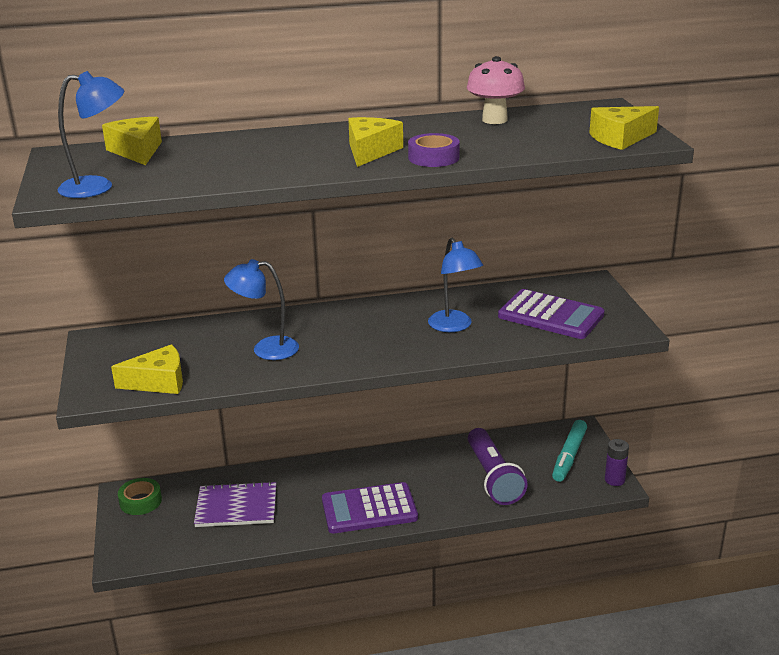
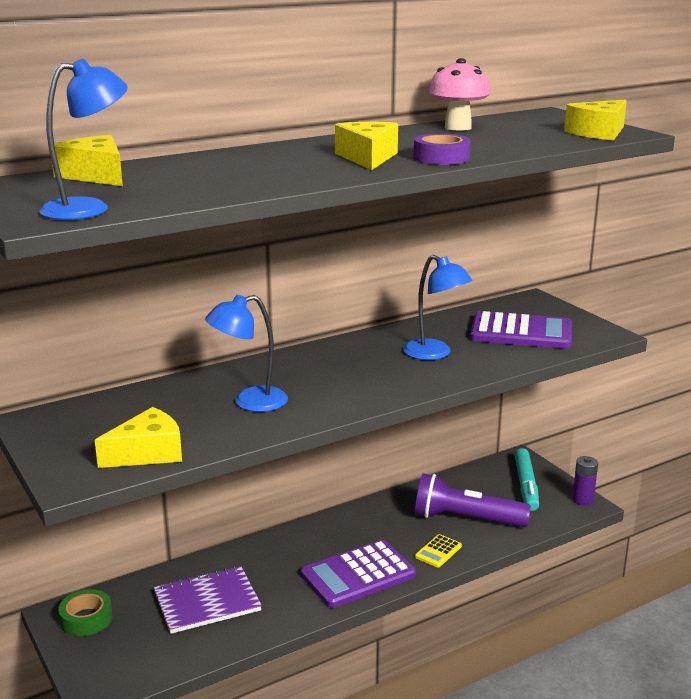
camera: 20 degrees left, 5 degrees down
(450, 502) = (438, 551): none -> yellow calculator
(493, 477) = (466, 519): purple flashlight -> purple flashlight turned 135 degrees clockwise

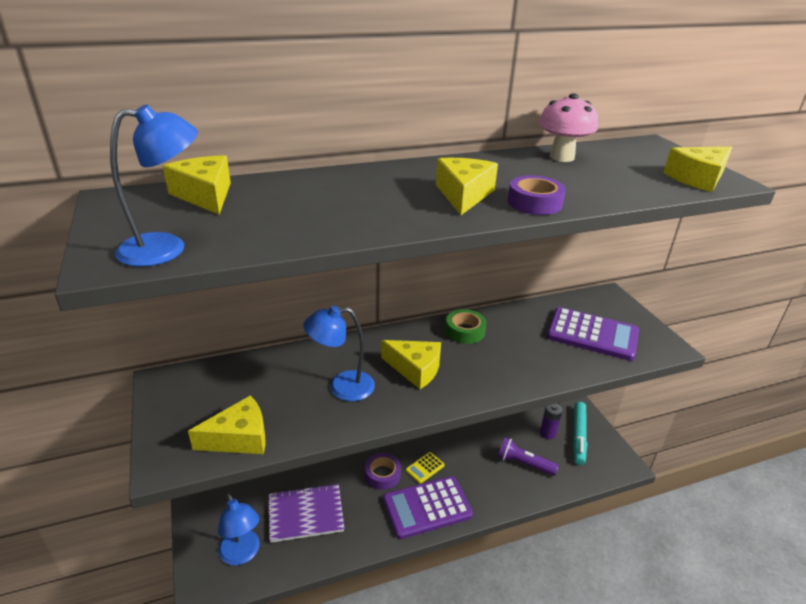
camera: 10 degrees right, 10 degrees up
(86, 619) = (213, 514): green tape -> green tape (465, 331)
(294, 552) = (382, 475): none -> purple tape
(329, 379) = (415, 369): none -> yellow cheese
(435, 354) = (512, 350): blue lamp -> blue lamp (242, 554)
(438, 551) = (495, 494): yellow calculator -> yellow calculator (425, 468)
(466, 519) = (524, 463): purple flashlight -> purple flashlight, size x0.65
(582, 500) = (623, 459): purple battery -> purple battery (547, 433)

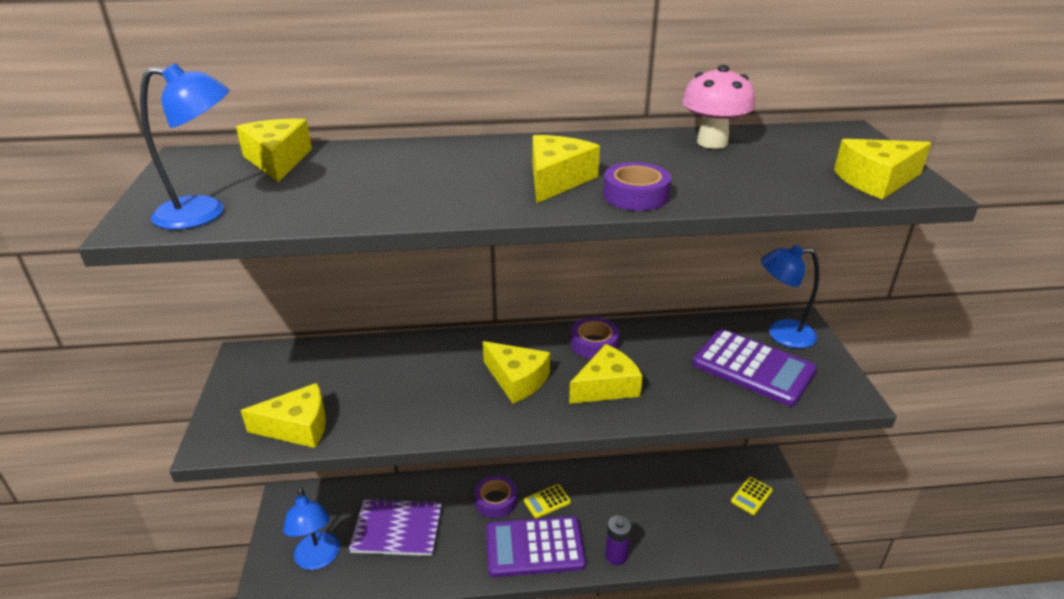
camera: 15 degrees right, 0 degrees up
(342, 387) = (426, 388): blue lamp -> blue lamp (781, 334)
(465, 331) = (594, 344): green tape -> purple tape
(489, 364) = (606, 386): none -> yellow cheese
(524, 463) = (669, 517): purple flashlight -> none
(547, 433) = (712, 485): purple battery -> purple battery (616, 555)
(578, 436) = (751, 496): turquoise marker -> yellow calculator

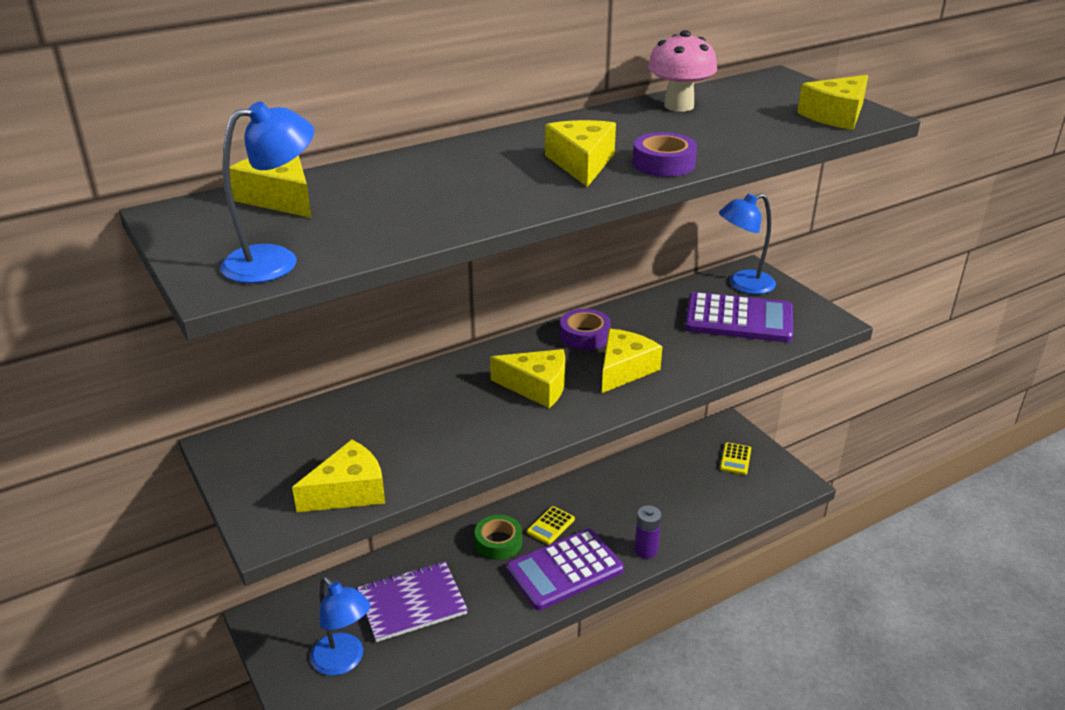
camera: 25 degrees left, 0 degrees up
(495, 501) = (498, 542): purple tape -> green tape

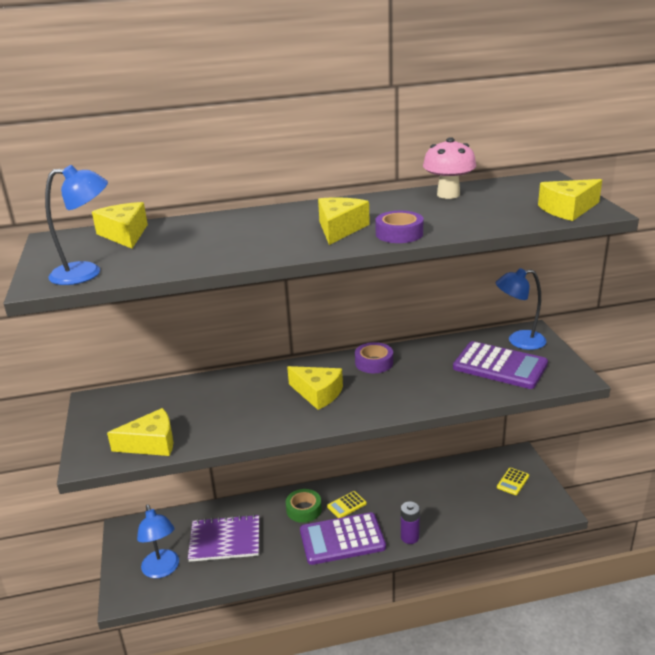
camera: 20 degrees right, 5 degrees down
(624, 369) = (389, 391): yellow cheese -> none

